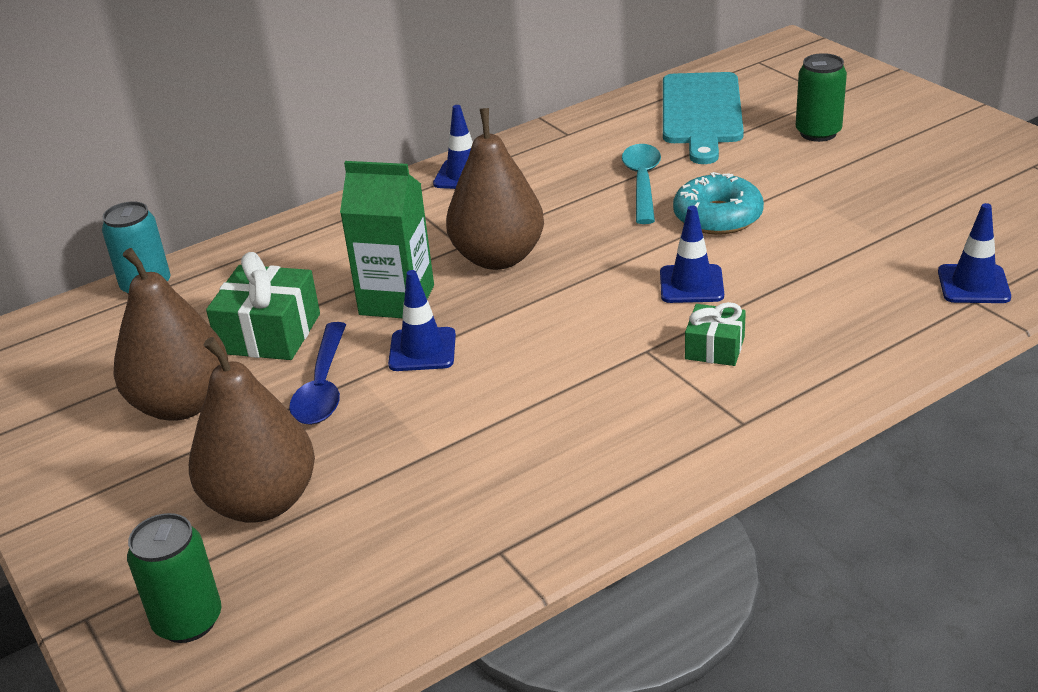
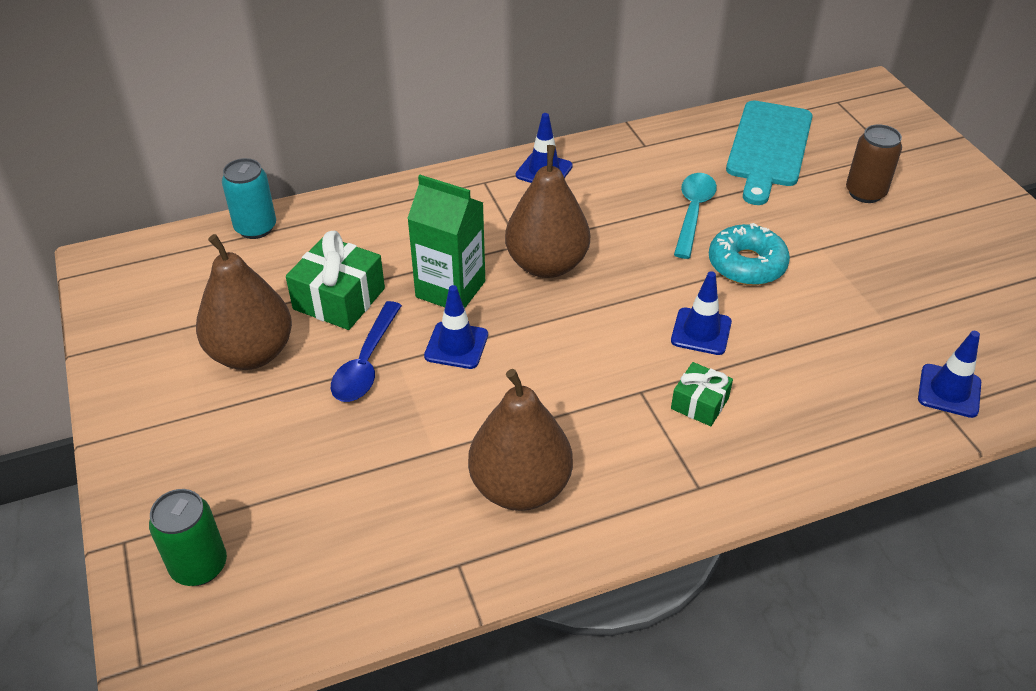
camera: 10 degrees right, 10 degrees up
(262, 502) = (286, 466): brown pear -> brown pear (520, 487)
(818, 133) = (865, 193): green can -> brown can

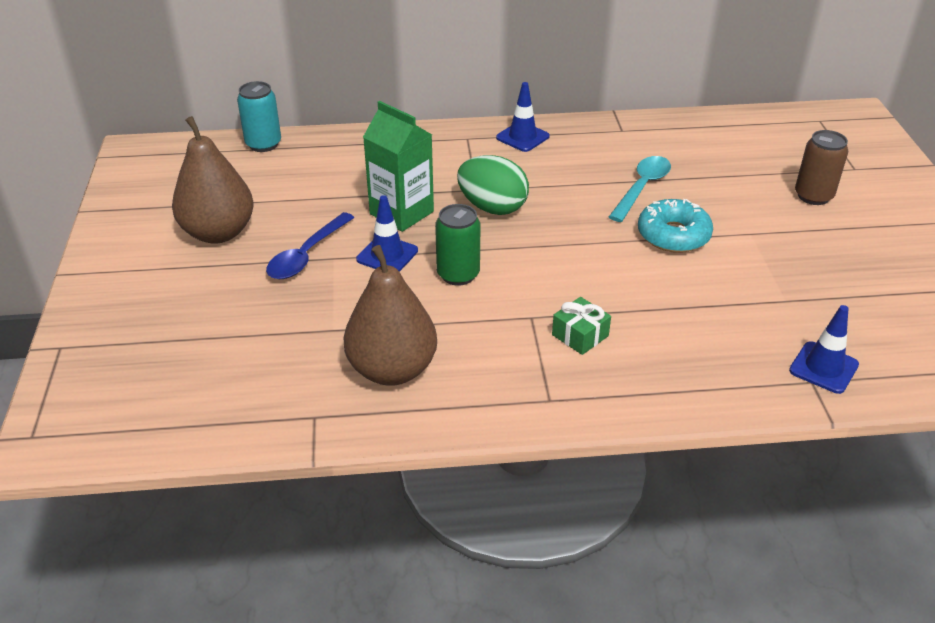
camera: 15 degrees right, 5 degrees down
(199, 566) = (108, 375): green can -> green can (458, 274)
(339, 299) = (306, 205): green gift -> none
(547, 265) = (492, 207): brown pear -> green egg
(701, 331) = (607, 280): blue traffic cone -> none
(769, 148) = (736, 148): turquoise cutting board -> none

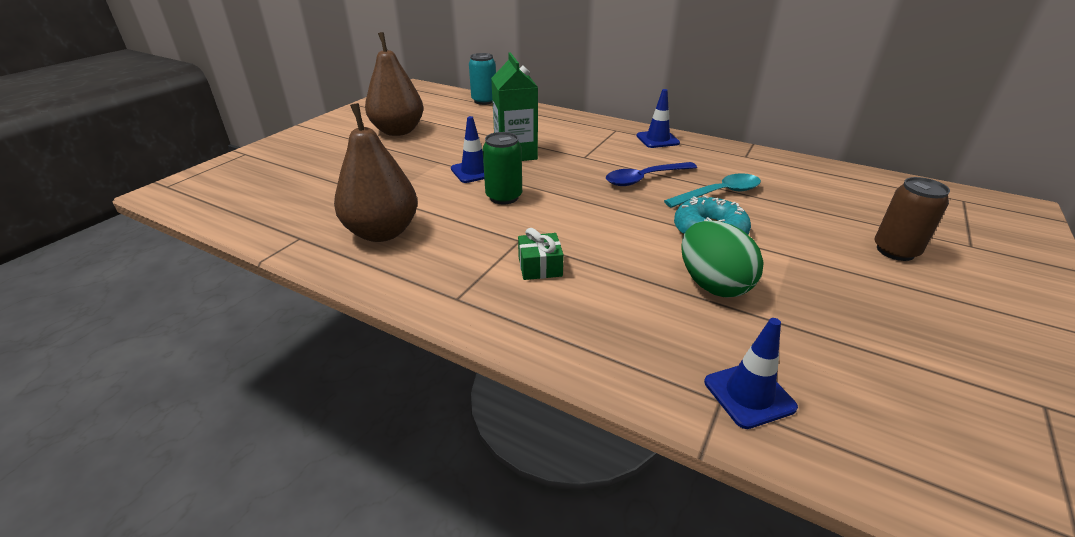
camera: 35 degrees right, 5 degrees down
(307, 255) = (427, 156): blue spoon -> blue spoon (644, 179)
(492, 207) = (581, 169): green egg -> green egg (713, 284)

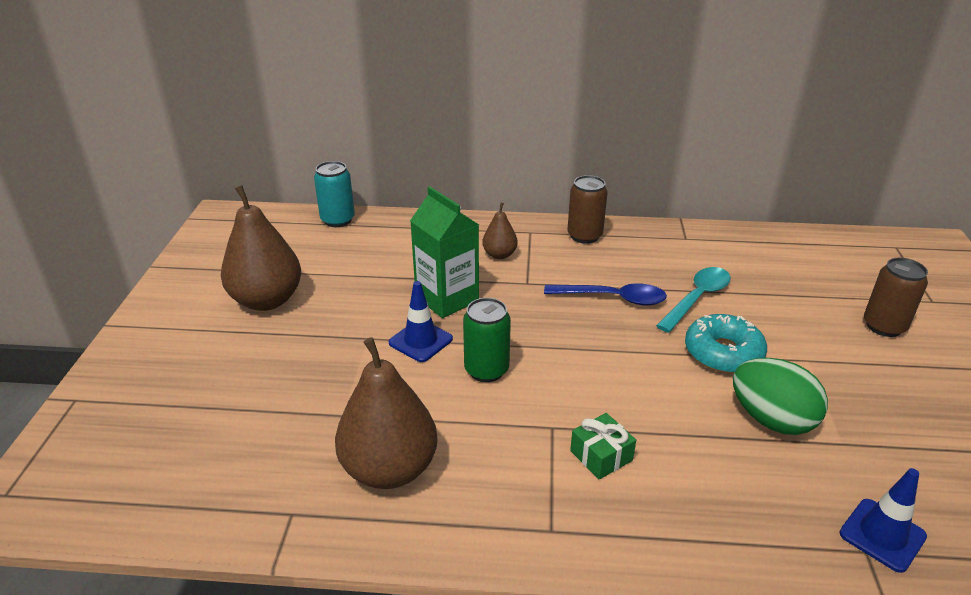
camera: 25 degrees left, 0 degrees up
(579, 138) = (499, 255): none -> brown pear
(644, 179) = (613, 298): blue spoon -> blue spoon turned 120 degrees counterclockwise
(657, 139) = (584, 236): blue traffic cone -> brown can

